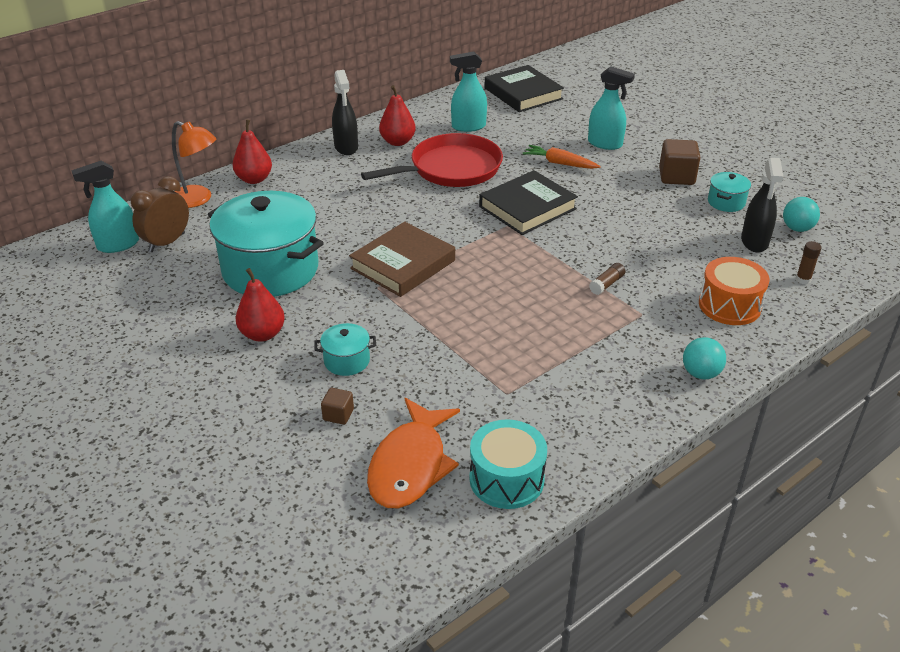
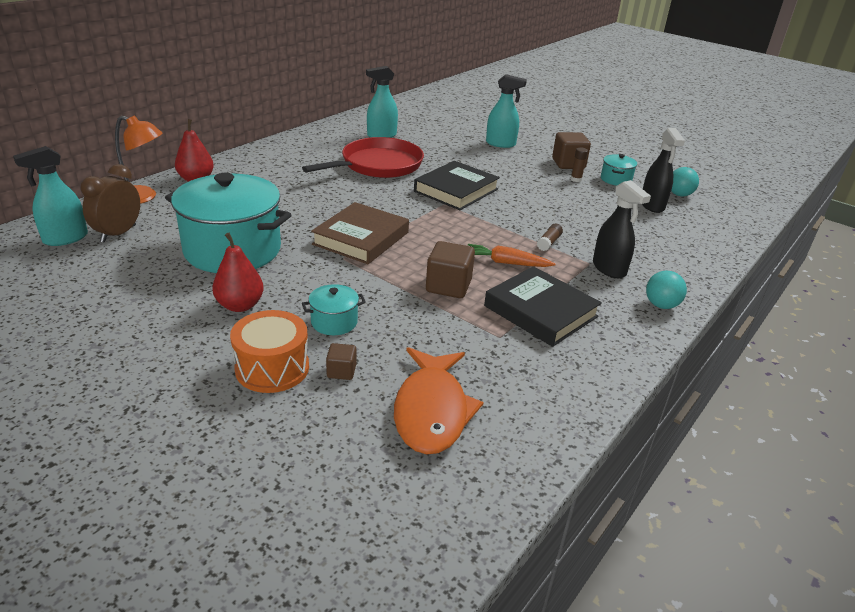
camera: 15 degrees left, 5 degrees down
(346, 147) = (277, 153): black spray bottle -> black spray bottle (609, 269)
(397, 142) = (323, 148): red pear -> none
(475, 330) = (448, 286): none -> brown cube
(506, 479) = (531, 413): turquoise drum -> none
(523, 94) = (418, 112): black book -> black book (540, 311)
(560, 163) = (470, 158): orange carrot -> orange carrot (507, 263)
(729, 305) = (657, 252): orange drum -> orange drum (272, 368)
(803, 279) = (704, 229): brown glue stick -> brown glue stick (576, 179)

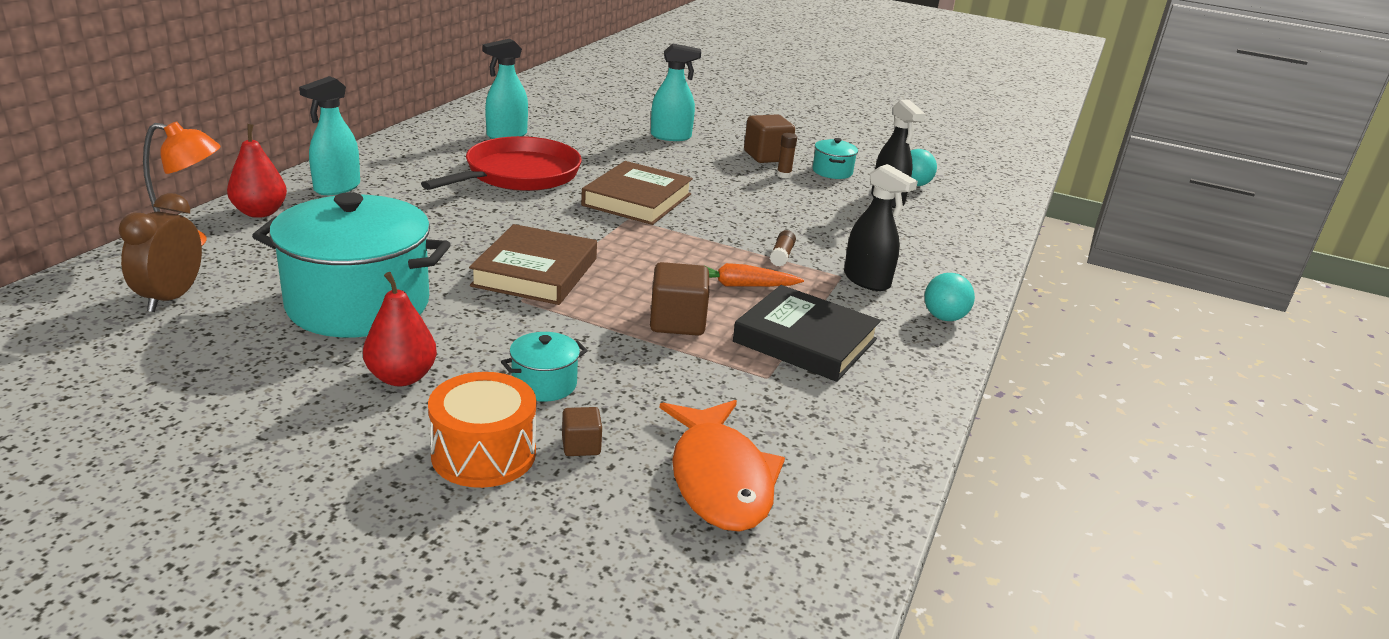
camera: 15 degrees left, 5 degrees down
(65, 238) = (87, 312): turquoise spray bottle -> turquoise spray bottle (337, 188)
(456, 190) = (637, 200): black book -> brown book

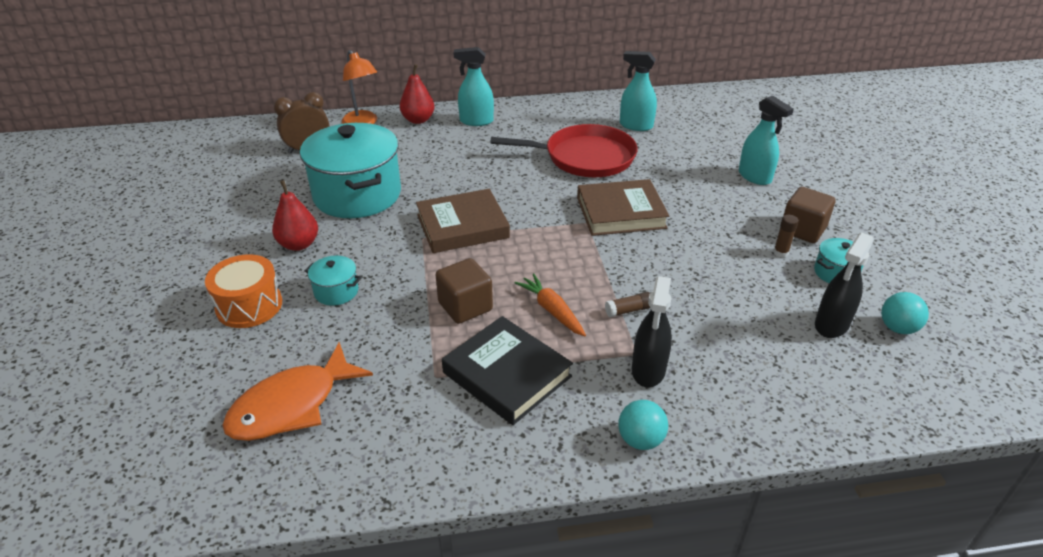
camera: 60 degrees right, 10 degrees up
(581, 446) = (283, 335): brown cube -> none
(805, 341) = (506, 374): black book -> black book turned 45 degrees counterclockwise

